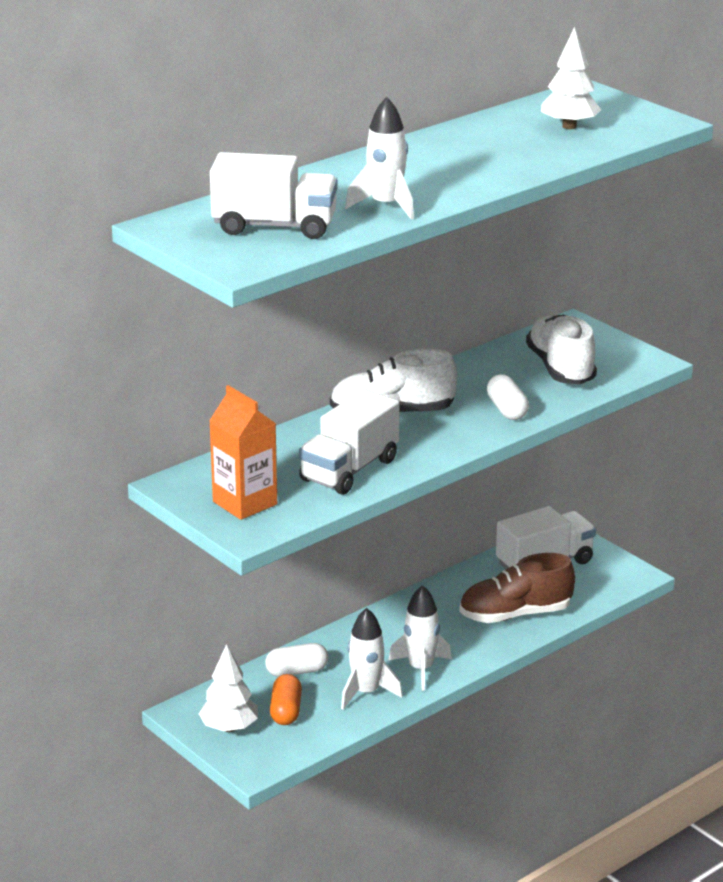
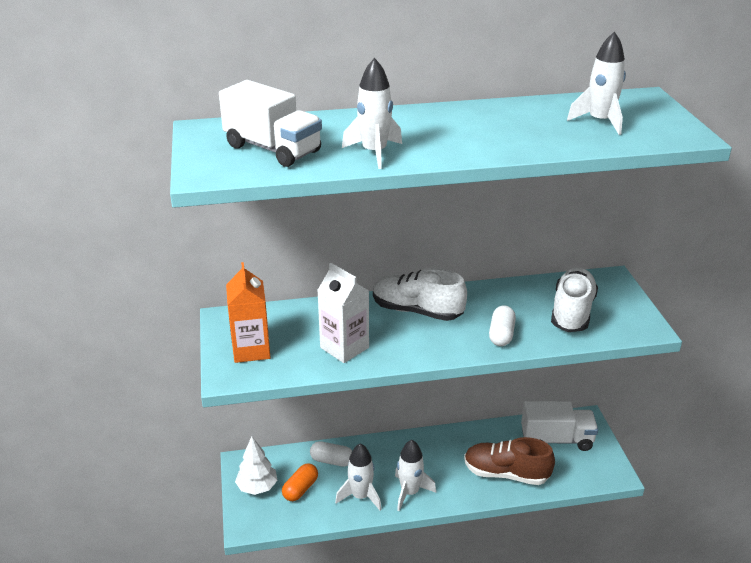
camera: 30 degrees right, 5 degrees up
(349, 470) = (344, 347): white truck -> white carton
(569, 126) = (600, 122): white tree -> white rocket

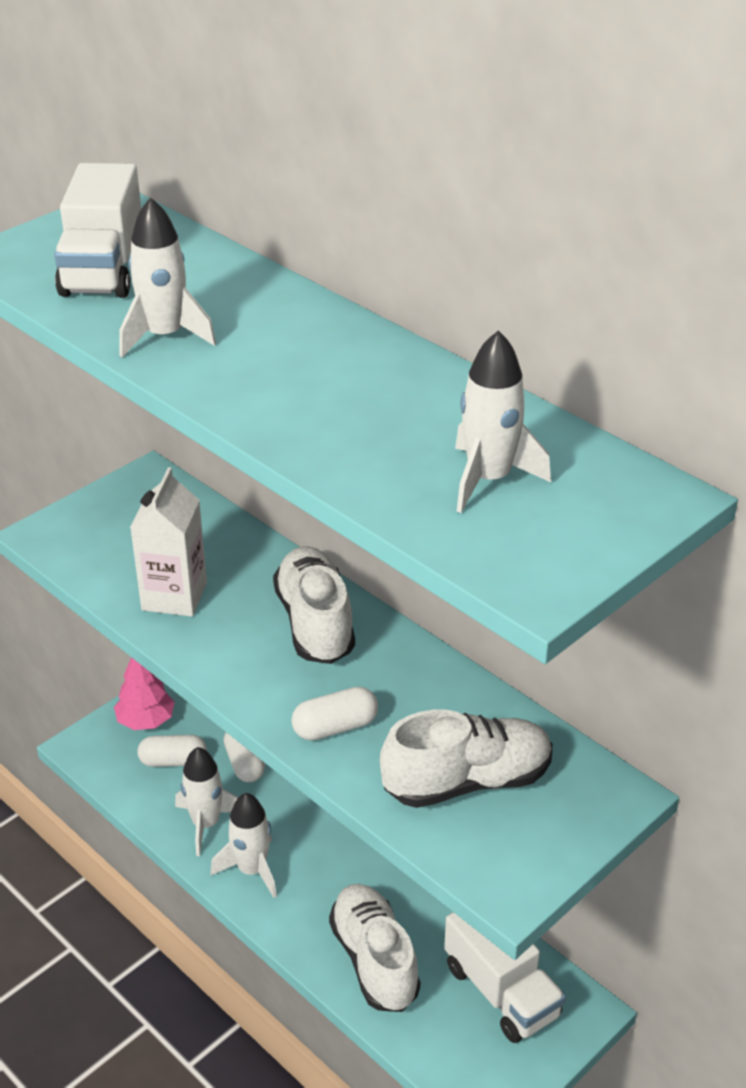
camera: 55 degrees right, 5 degrees up
(251, 350) = (105, 526): orange carton -> none
(257, 487) = (146, 721): white tree -> pink tree
(300, 489) = (173, 761): orange capsule -> white capsule
(506, 473) = (374, 960): brown shoe -> white shoe

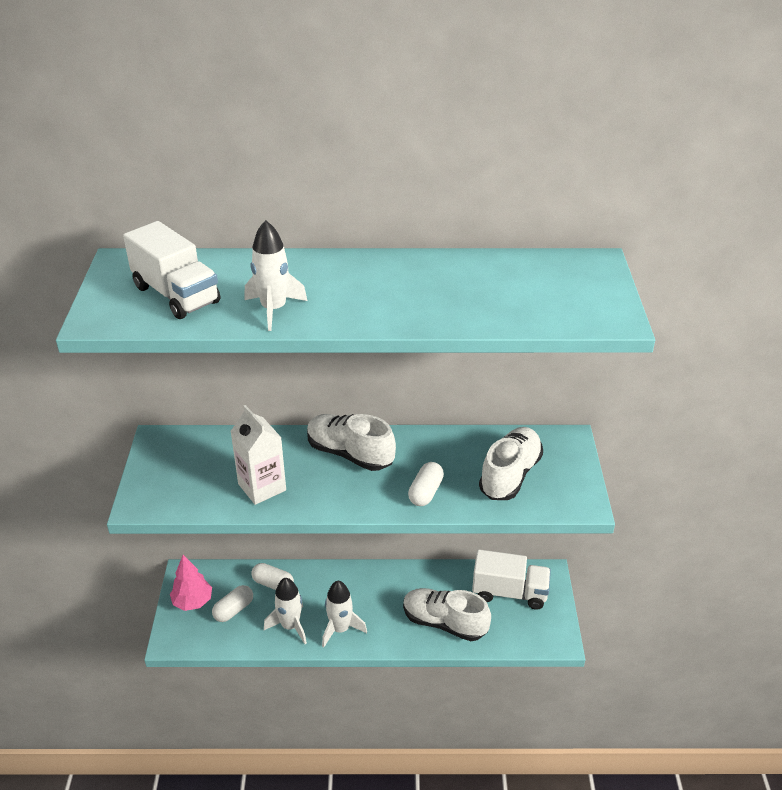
camera: 45 degrees left, 0 degrees up
(489, 479) = (529, 291): white rocket -> none

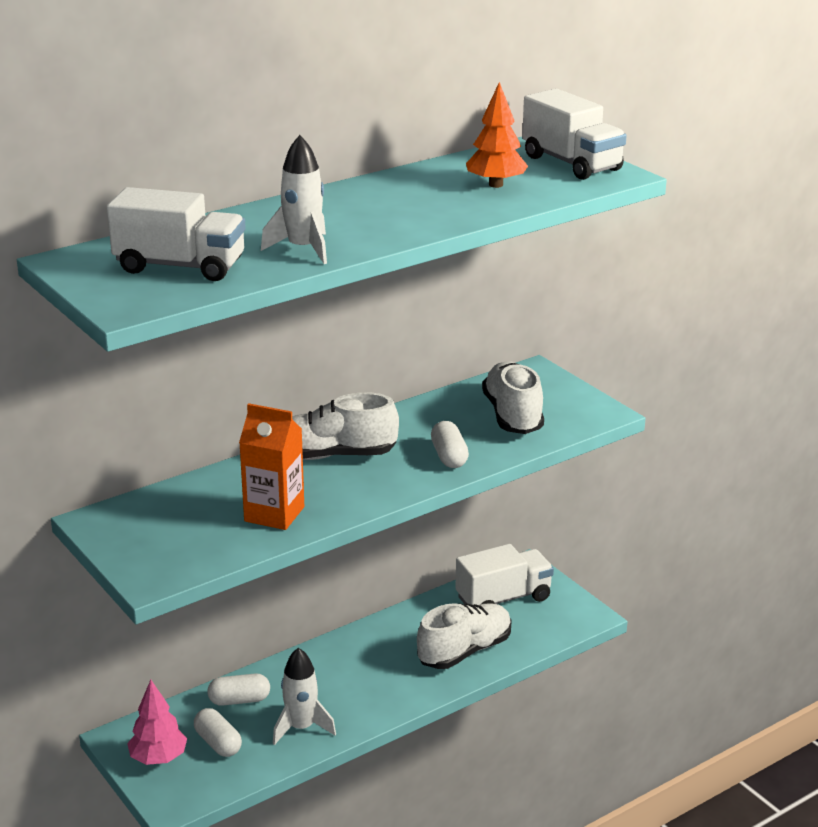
camera: 35 degrees left, 10 degrees down
(233, 610) = (218, 743): white capsule -> white capsule turned 45 degrees counterclockwise
(262, 487) = (274, 514): white carton -> orange carton
(340, 629) = (360, 705): white rocket -> none
(444, 623) = (464, 651): white shoe -> white shoe turned 150 degrees clockwise
(497, 295) = (496, 185): none -> orange tree
(590, 293) = (571, 163): none -> white truck

